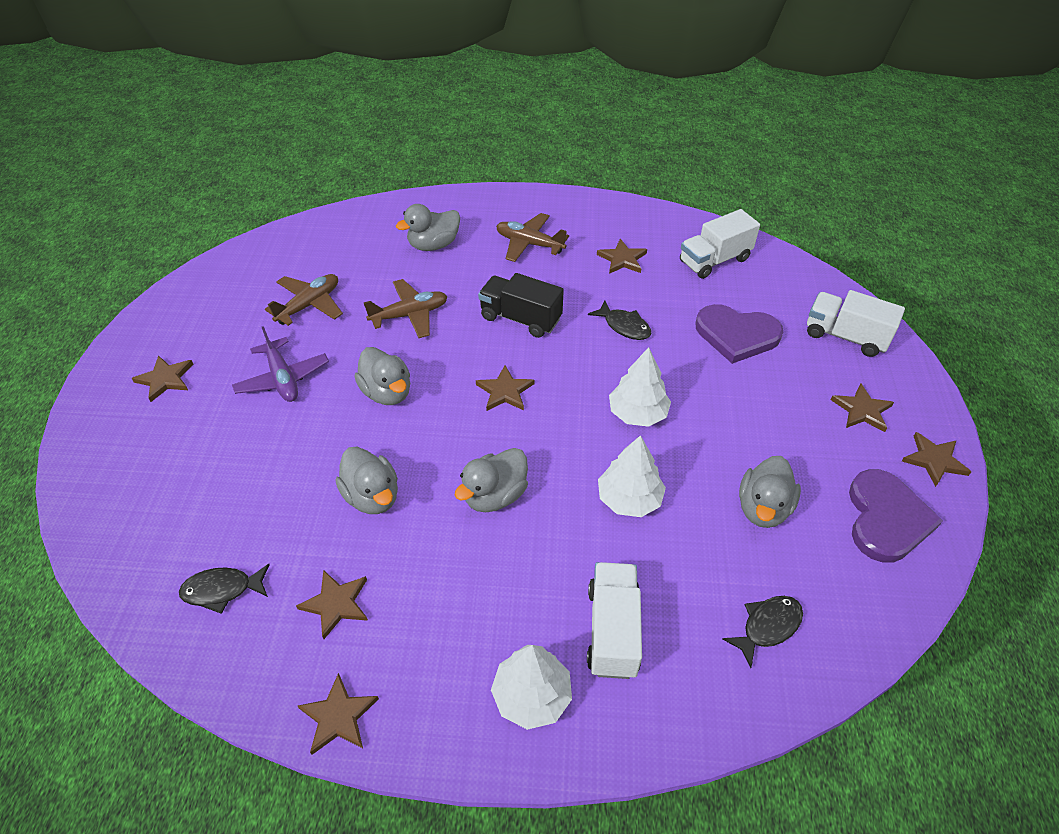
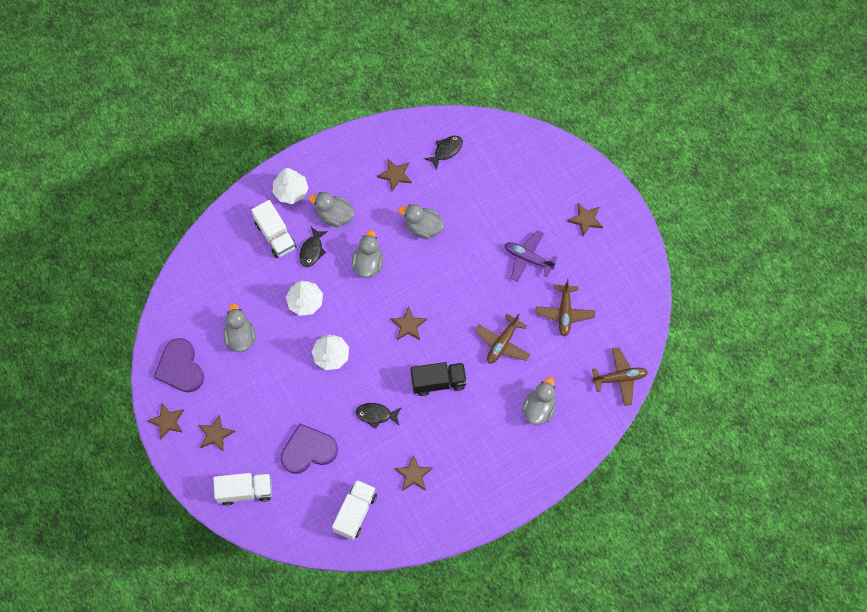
camera: 145 degrees right, 20 degrees up
(338, 716) = (357, 140): brown star -> none
(387, 392) = (467, 285): grey duck -> grey duck (335, 215)
(529, 244) = (481, 450): brown plane -> brown plane (619, 378)
(767, 627) = (212, 277): black fish -> black fish (312, 250)

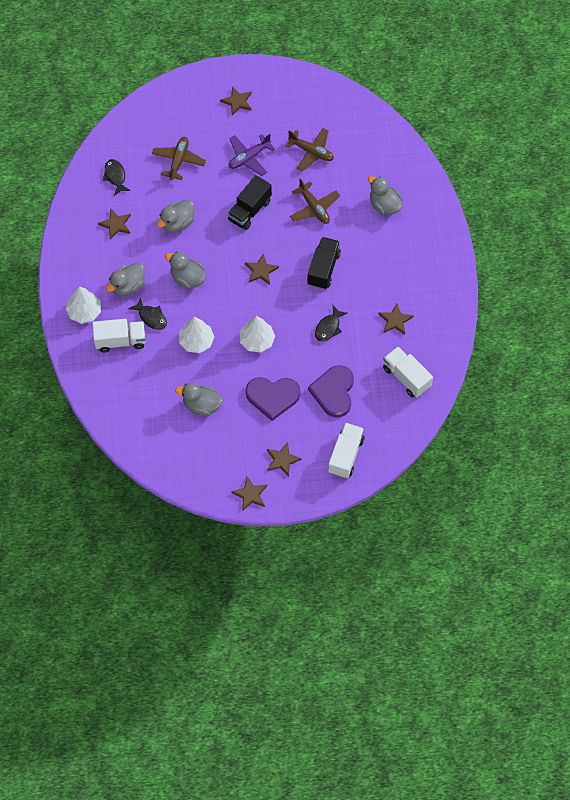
camera: 65 degrees left, 5 degrees down
(180, 367) = (205, 465): purple heart -> purple heart (272, 397)
(469, 285) = (249, 210): none -> black truck
(619, 378) = (388, 138): brown plane -> brown plane (178, 161)

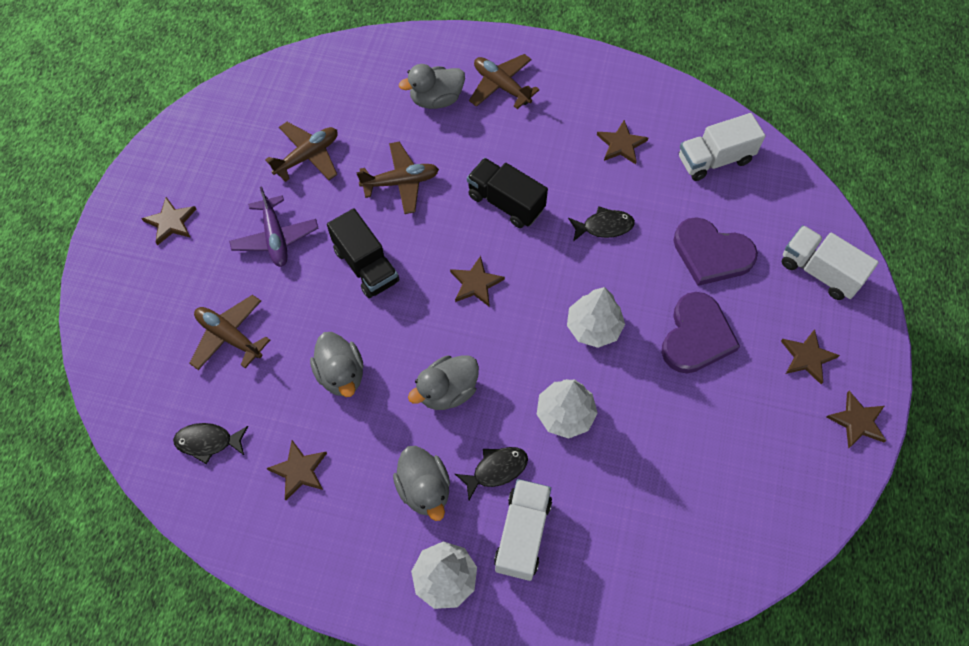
camera: 70 degrees left, 0 degrees up
(201, 405) = (682, 443): grey duck -> none
(328, 327) = (604, 226): black fish -> black fish turned 60 degrees counterclockwise
(411, 238) = (501, 86): none -> brown plane

